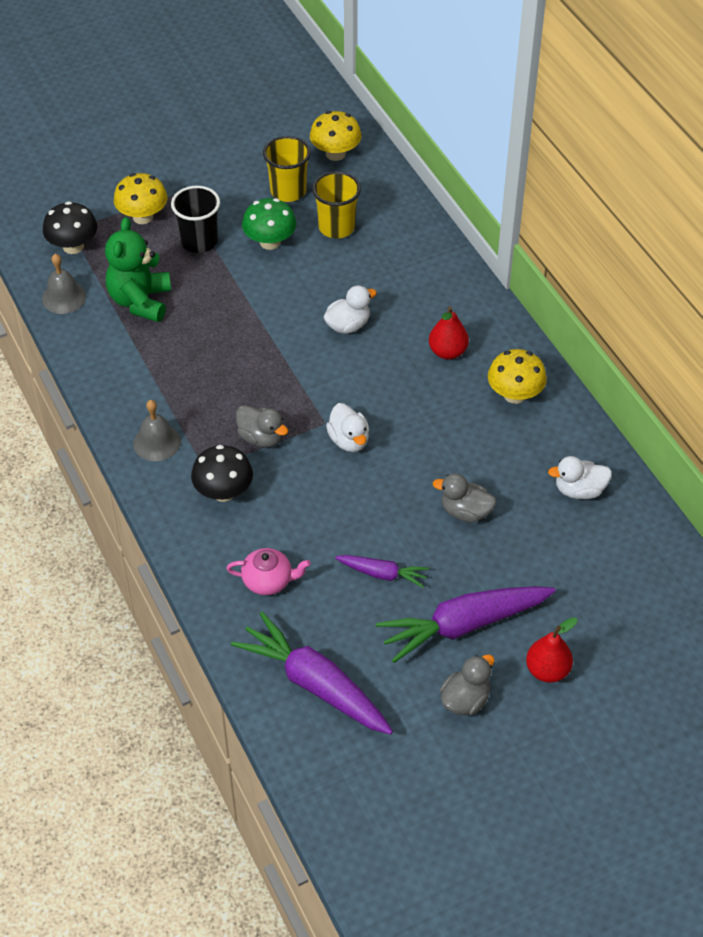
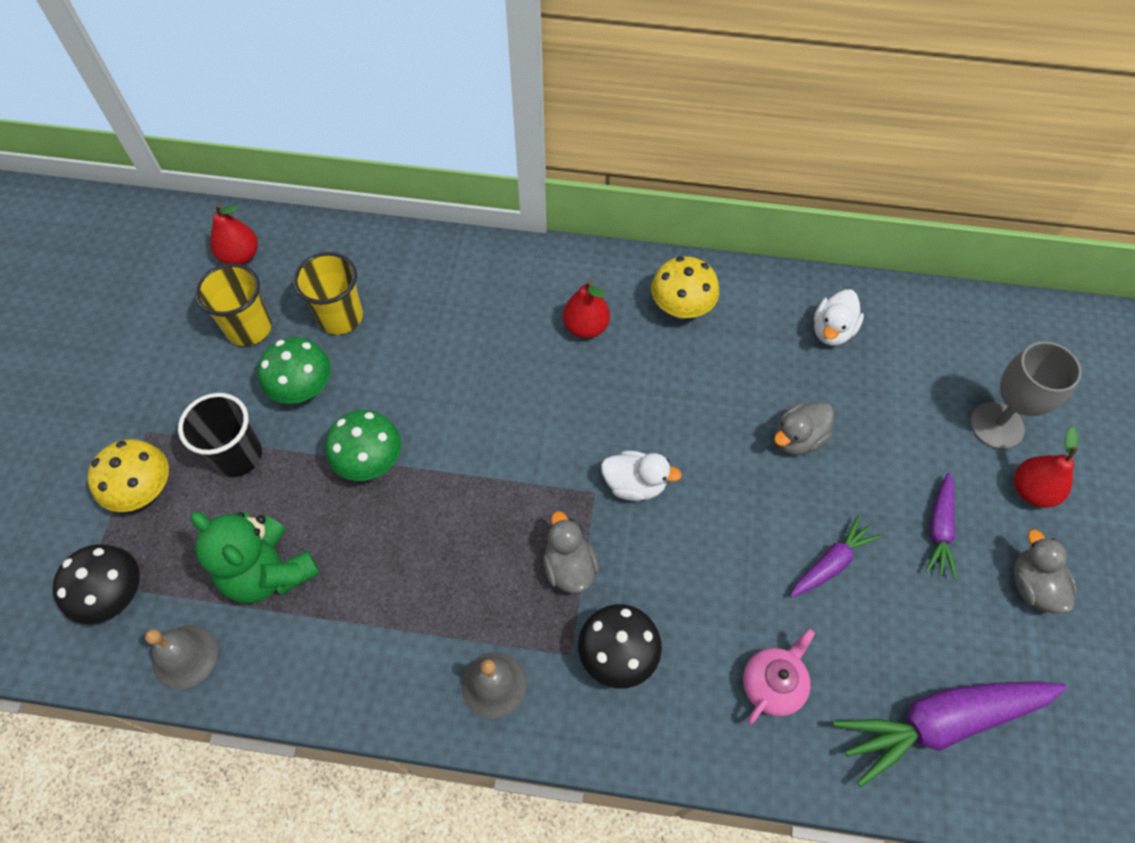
camera: 55 degrees left, 10 degrees up
(249, 302) = (370, 461): none -> green mushroom
(261, 438) = (569, 567): grey duck -> grey duck turned 90 degrees counterclockwise
(335, 154) = (240, 256): yellow mushroom -> red pear
(348, 325) = (480, 389): white duck -> none
(464, 625) = (939, 529): purple carrot -> purple carrot, size x0.52
(587, 626) = (996, 425): none -> grey goblet

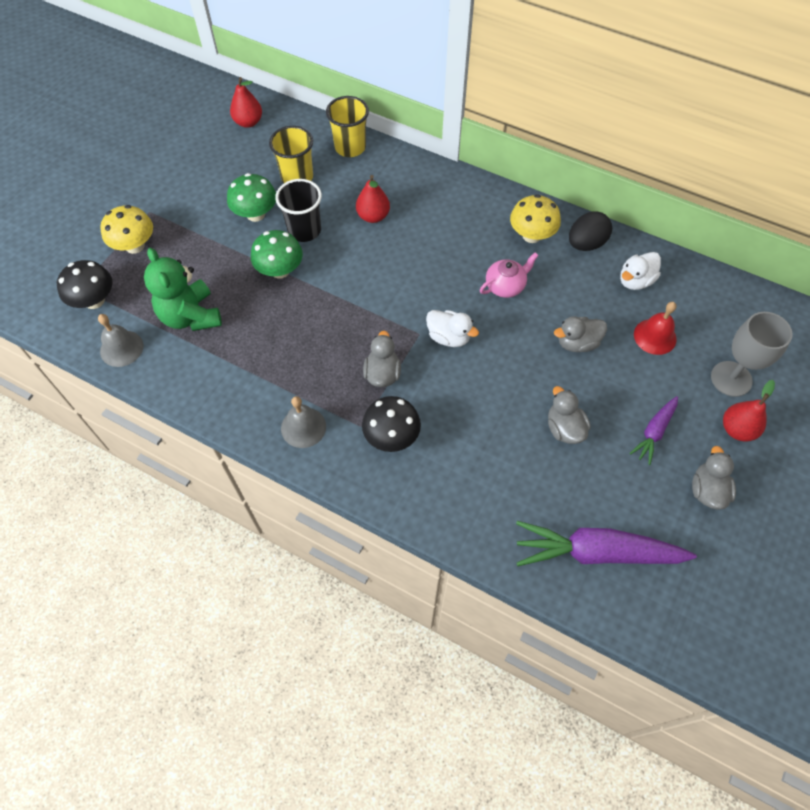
camera: 20 degrees right, 0 degrees up
(238, 456) = (199, 242): black cup -> black cup (304, 230)
(249, 328) = (236, 168): yellow cup -> yellow cup (350, 147)
(585, 327) = (458, 229): red pear -> red pear (373, 216)
(752, 299) = (586, 244): none -> black egg
(773, 684) = (489, 489): pink teapot -> pink teapot (505, 286)
(831, 563) = (564, 428): purple carrot -> grey duck
(886, 398) = (655, 336): none -> red bell

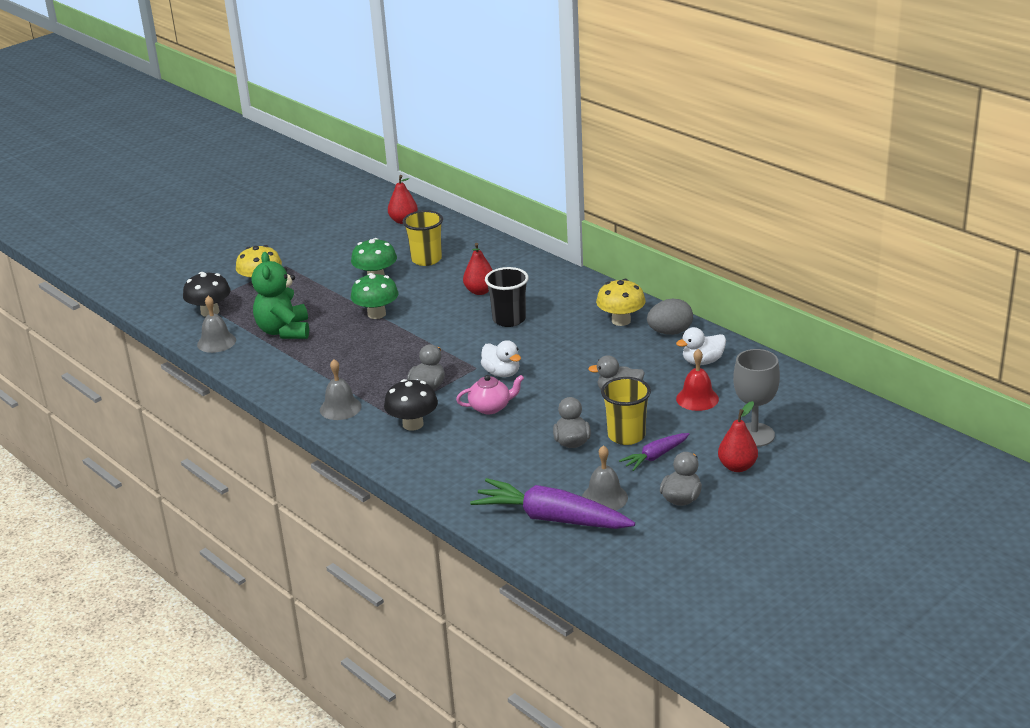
camera: 20 degrees right, 30 degrees down
(304, 230) = (413, 292): black cup -> black cup (509, 319)
(350, 147) = (486, 246): yellow cup -> yellow cup (626, 435)
(505, 286) = (575, 349): pink teapot -> pink teapot (491, 407)
(586, 244) = (670, 332): black egg -> grey egg
(633, 507) = (604, 498): none -> grey bell

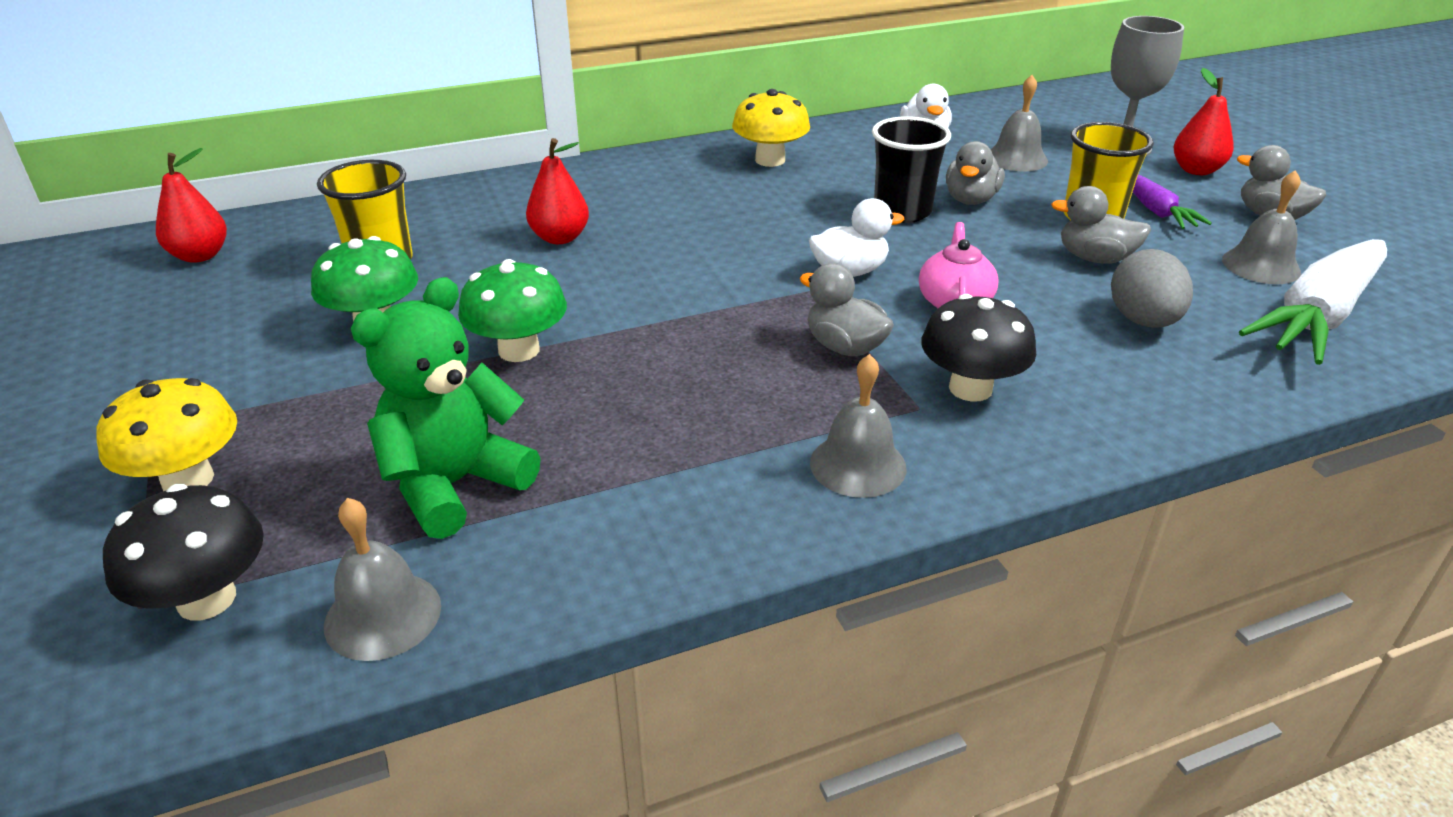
camera: 70 degrees left, 5 degrees up
(284, 331) = (455, 484): green teddy bear -> green teddy bear turned 120 degrees clockwise
(509, 319) = (681, 233): black cup -> black cup (902, 211)
(552, 518) = (1318, 316): purple carrot -> white carrot
(670, 332) = (831, 139): grey egg -> grey egg (1143, 321)
(697, 398) = (1016, 158): red bell -> grey bell

